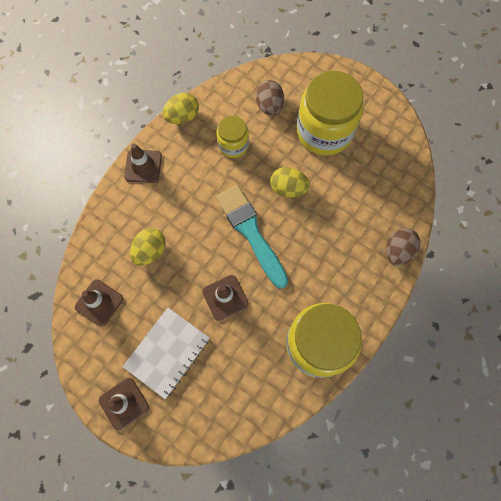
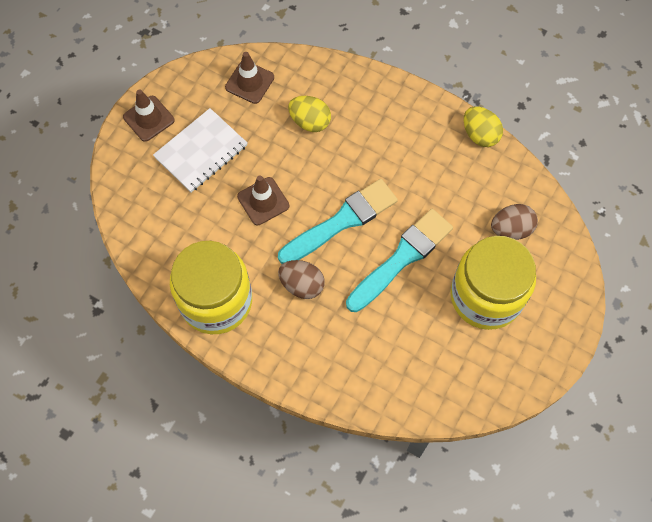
camera: 85 degrees right, 5 degrees down
(143, 166) = (409, 102): brown traffic cone -> none
(167, 352) = (201, 151): white notebook -> white notebook turned 75 degrees counterclockwise
(233, 145) = (450, 193): yellow jar -> none
(288, 188) = (402, 258): yellow egg -> turquoise brush
(398, 251) = (334, 389): brown egg -> brown egg (302, 285)

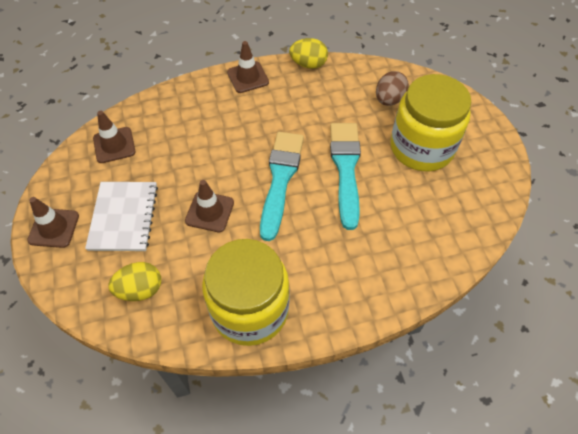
camera: 45 degrees left, 10 degrees down
(302, 285) = (300, 242): brown egg -> none
(310, 122) = (188, 137): yellow egg -> yellow egg (140, 289)
(414, 105) = (248, 77): none -> brown traffic cone

